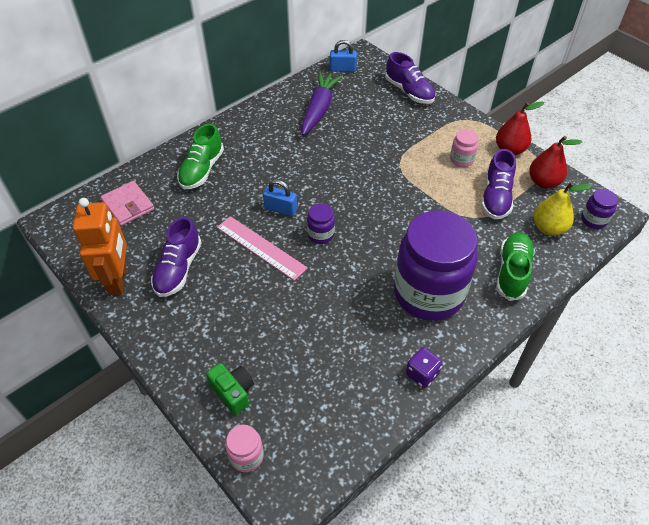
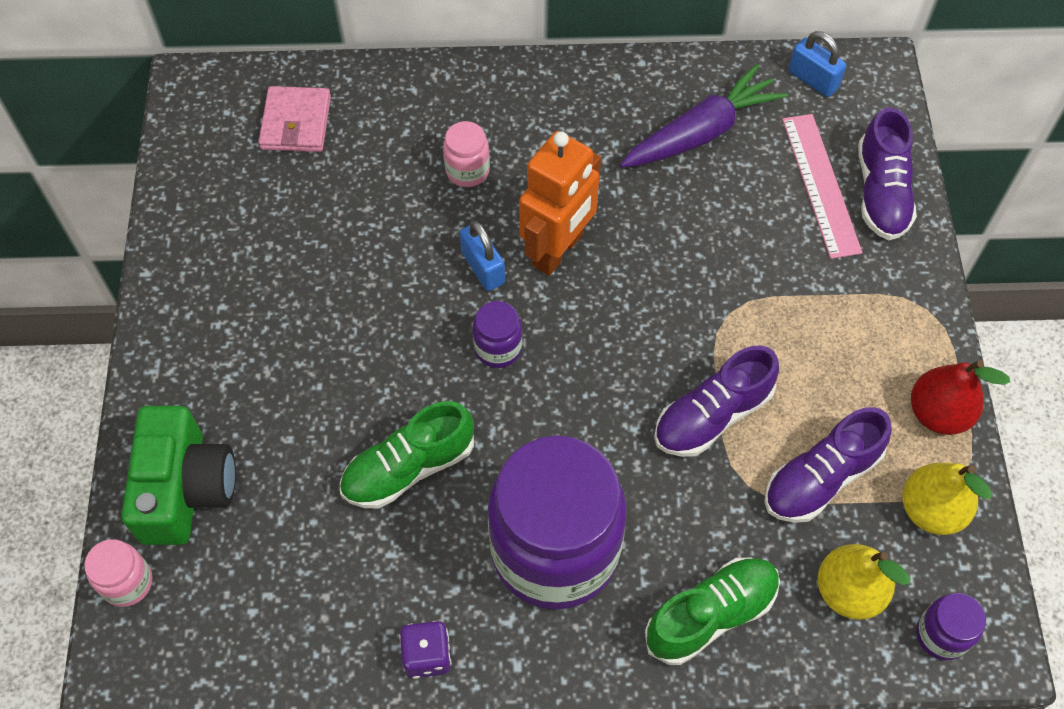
camera: 40 degrees right, 10 degrees up
(118, 279) = (192, 229): orange robot -> orange robot (558, 250)
(178, 269) = (273, 266): purple shoe -> purple shoe (712, 416)
(202, 170) = (436, 129): green shoe -> green shoe (408, 468)
(233, 392) = (185, 488): green camera -> green camera, size x1.71
(261, 247) = (401, 310): pink ruler -> pink ruler (820, 184)
(461, 160) = (836, 375): pink jar -> pink jar (467, 171)
(543, 182) = (931, 510): red pear -> yellow pear

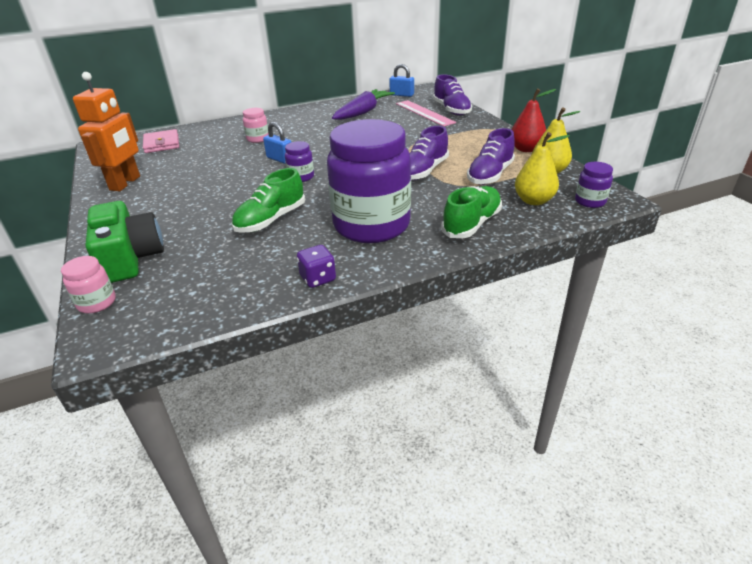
camera: 20 degrees left, 25 degrees down
(558, 250) = (315, 148): orange robot -> orange robot (125, 183)

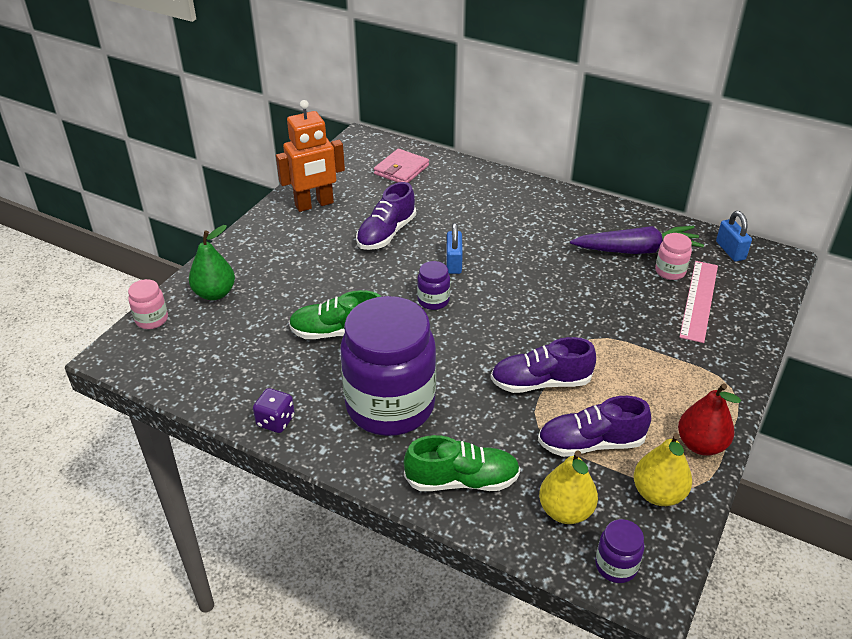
camera: 50 degrees right, 5 degrees up
(130, 258) = (215, 293): green camera -> green pear
(258, 139) = (479, 219): pink jar -> pink jar (670, 271)
(451, 110) = (739, 319): purple shoe -> purple shoe (386, 233)

